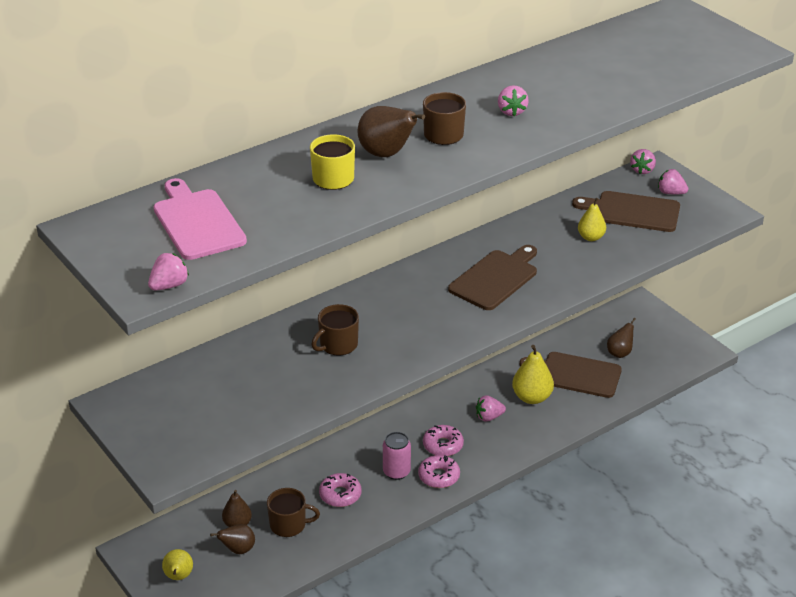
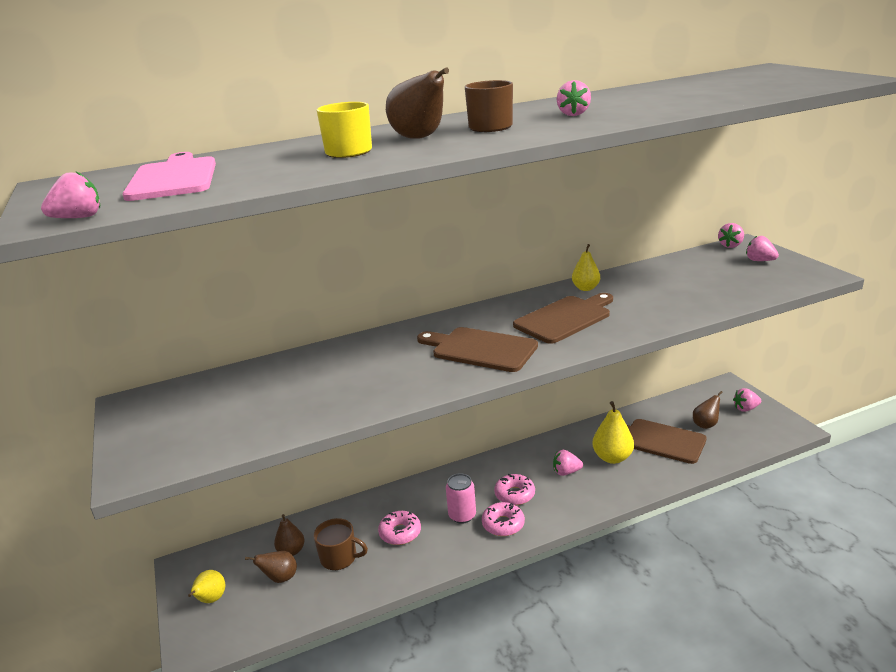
camera: 15 degrees right, 10 degrees down
(338, 345) = (381, 365): brown mug -> none
(591, 237) = (672, 290): yellow pear -> yellow pear (585, 288)
(632, 211) = (718, 273): brown cutting board -> brown cutting board (480, 349)
(658, 331) = (745, 409): none -> pink strawberry

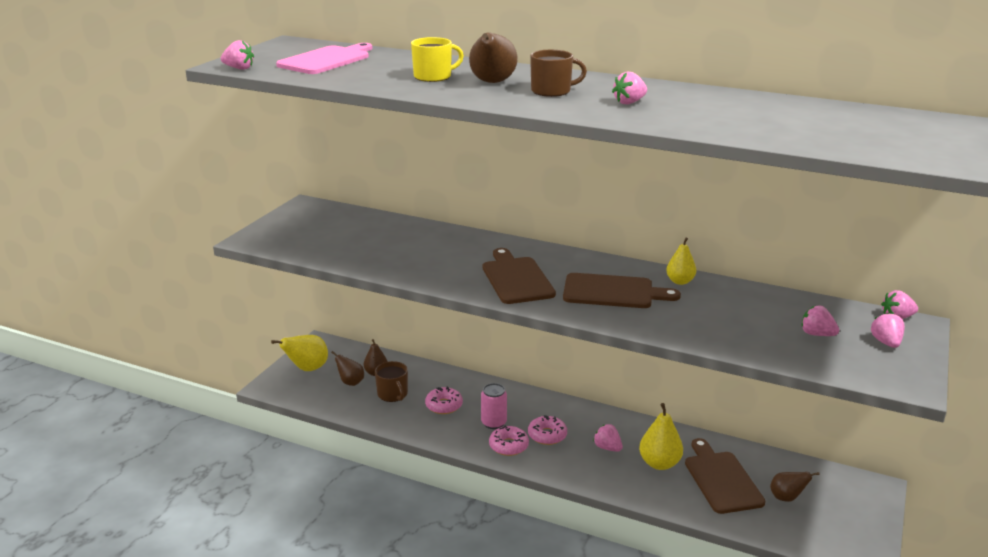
camera: 45 degrees right, 0 degrees up
(211, 599) = (307, 369): yellow pear -> yellow pear, size x1.54
(745, 409) = (853, 513): pink strawberry -> pink strawberry (817, 334)

